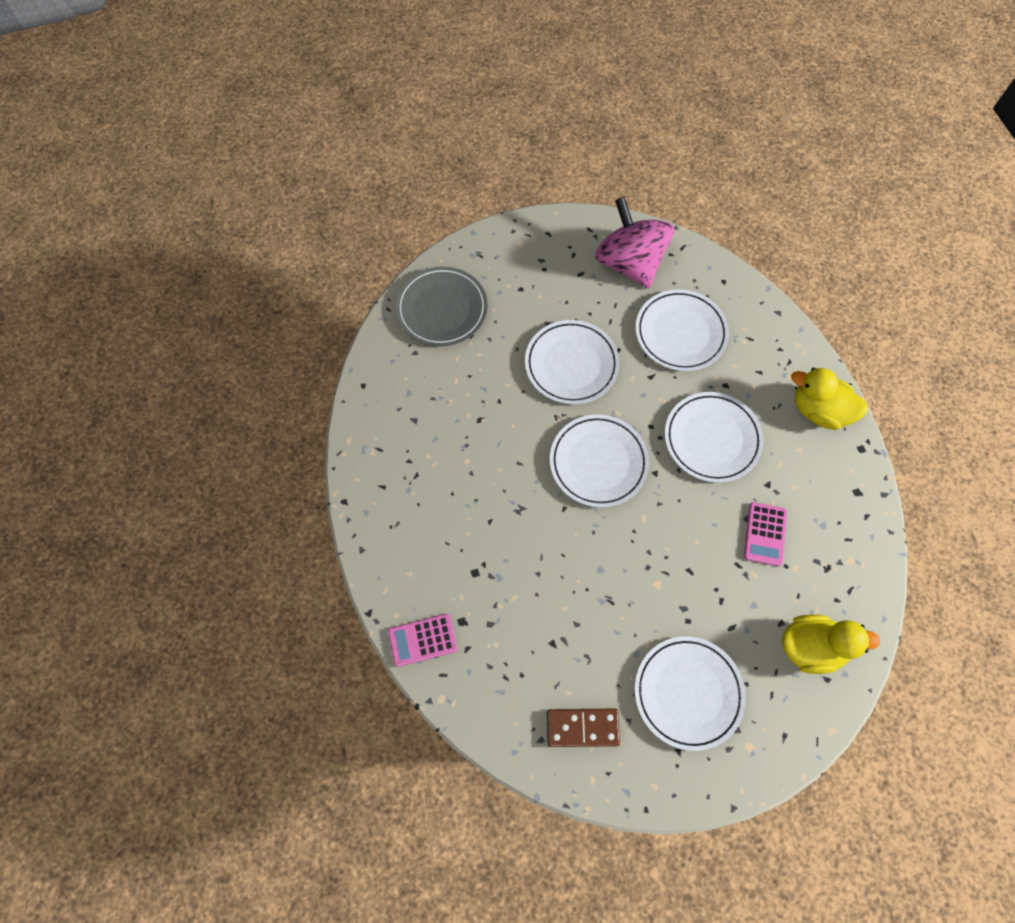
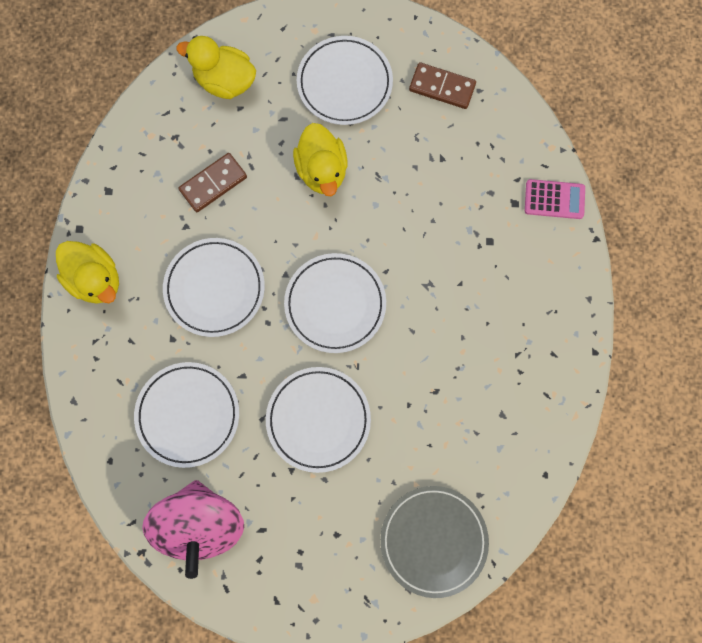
camera: 160 degrees left, 10 degrees up
(667, 586) = (322, 170): none -> yellow duck
(765, 534) = (213, 183): pink calculator -> brown domino

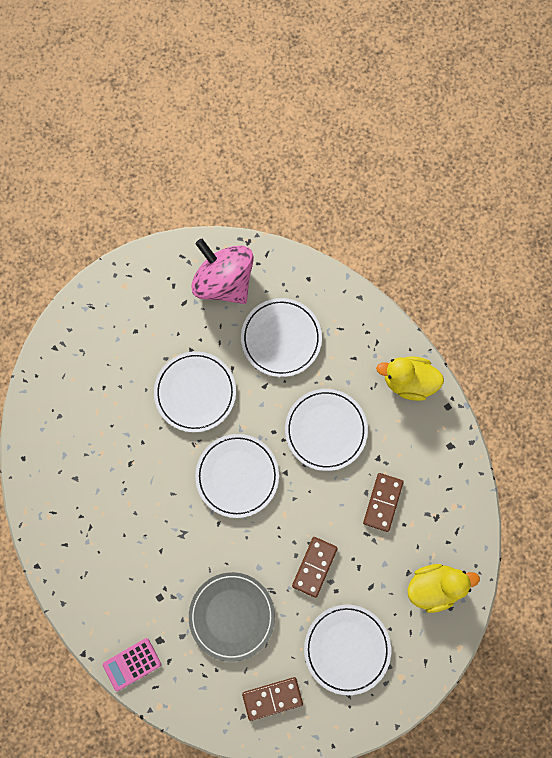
camera: 145 degrees right, 0 degrees up
(322, 170) = (314, 566): yellow duck -> brown domino
(433, 540) = (71, 368): grey plate -> grey plate (232, 616)

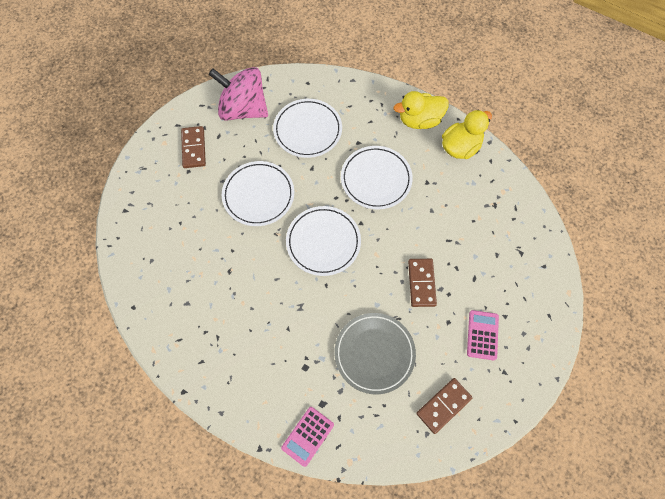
camera: 25 degrees left, 10 degrees down
(347, 648) = (482, 335): white plate -> pink calculator
(383, 502) = (448, 211): brown domino -> brown domino (194, 148)
(434, 586) = (522, 255): yellow duck -> yellow duck (460, 147)

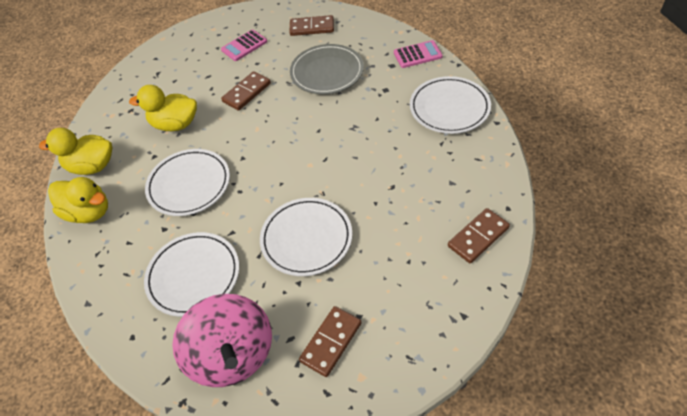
camera: 135 degrees left, 15 degrees down
(143, 269) = (478, 237): none -> brown domino
(323, 242) = (288, 161): white plate -> white plate (449, 108)
(443, 216) = (175, 124): none -> yellow duck

